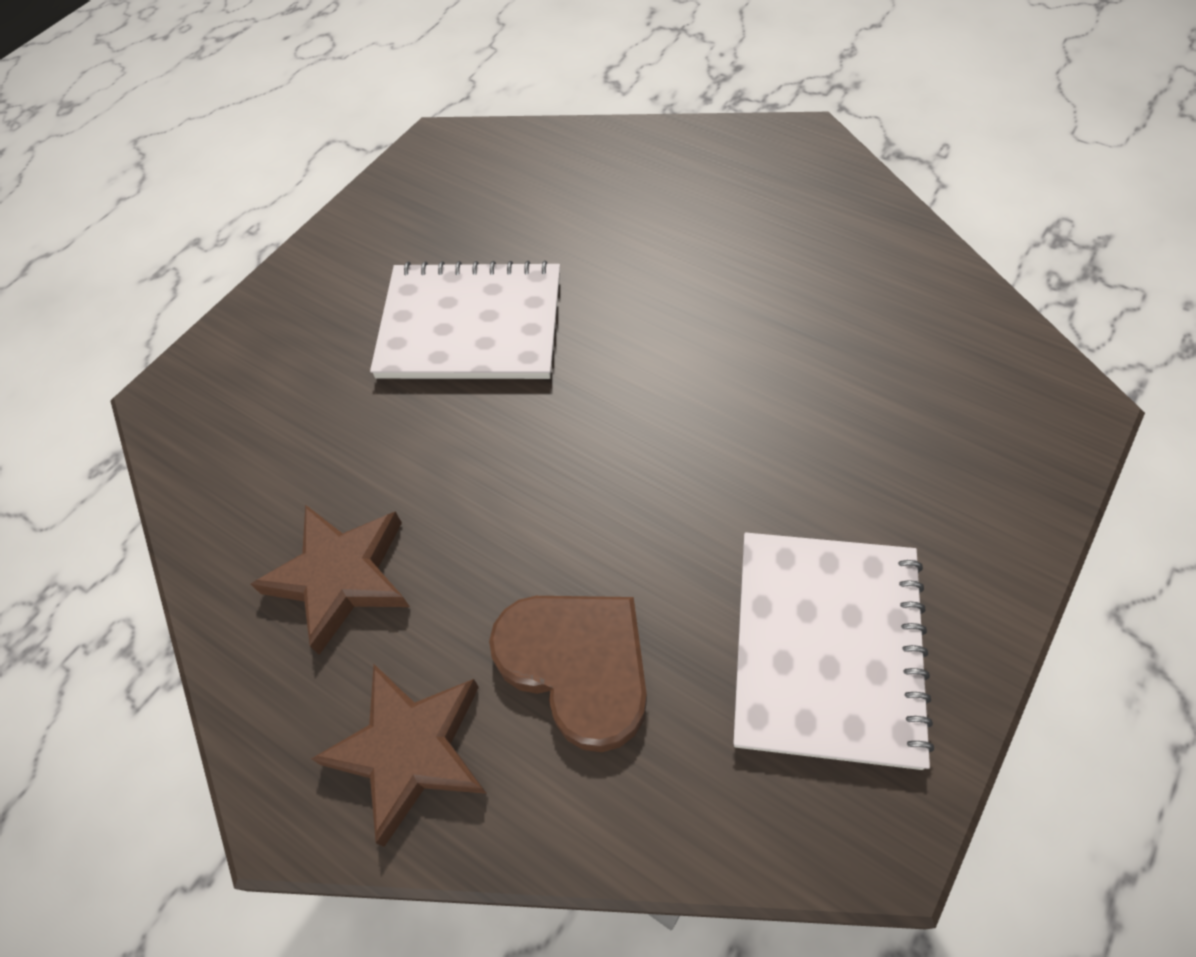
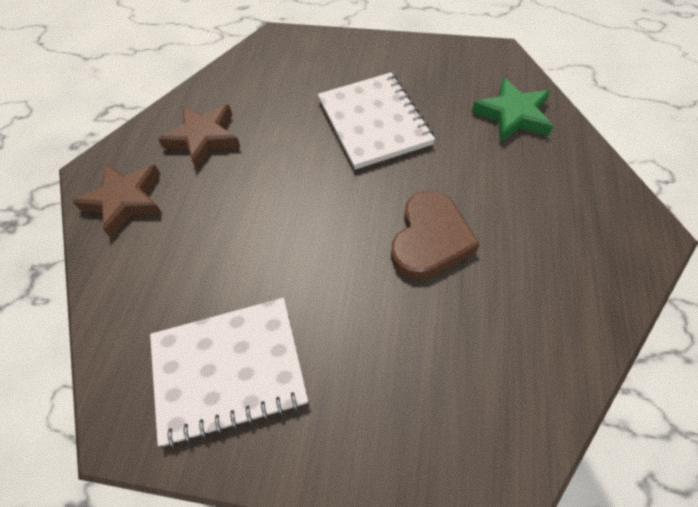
camera: 65 degrees right, 0 degrees up
(561, 175) = (513, 115): none -> green star
(577, 665) = (184, 249): brown heart -> brown heart (430, 238)

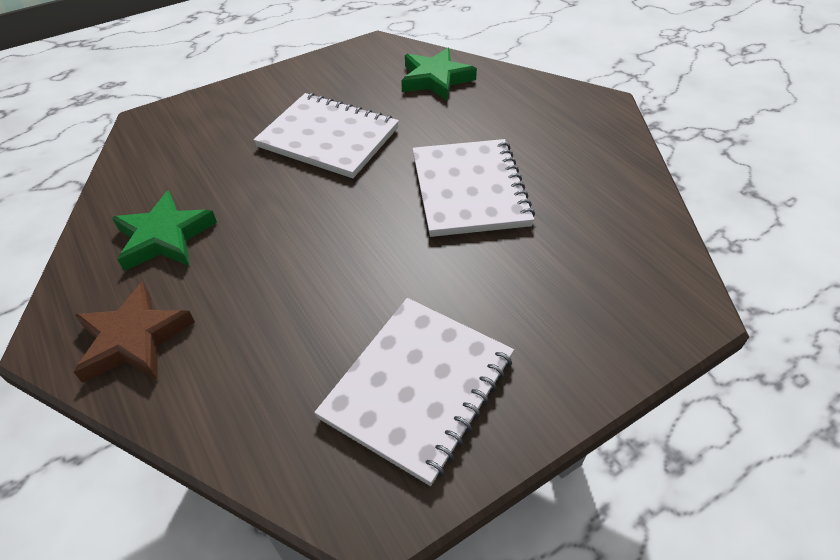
camera: 45 degrees left, 10 degrees down
(204, 138) = (165, 237): brown star -> green star
(430, 238) = (470, 190): brown heart -> white notebook

